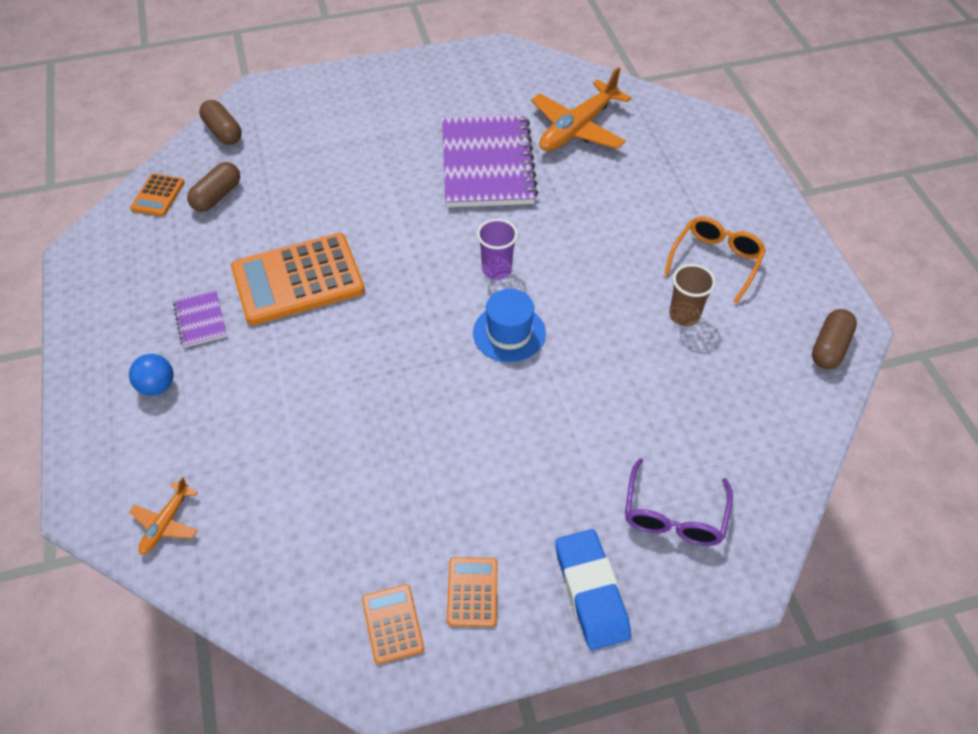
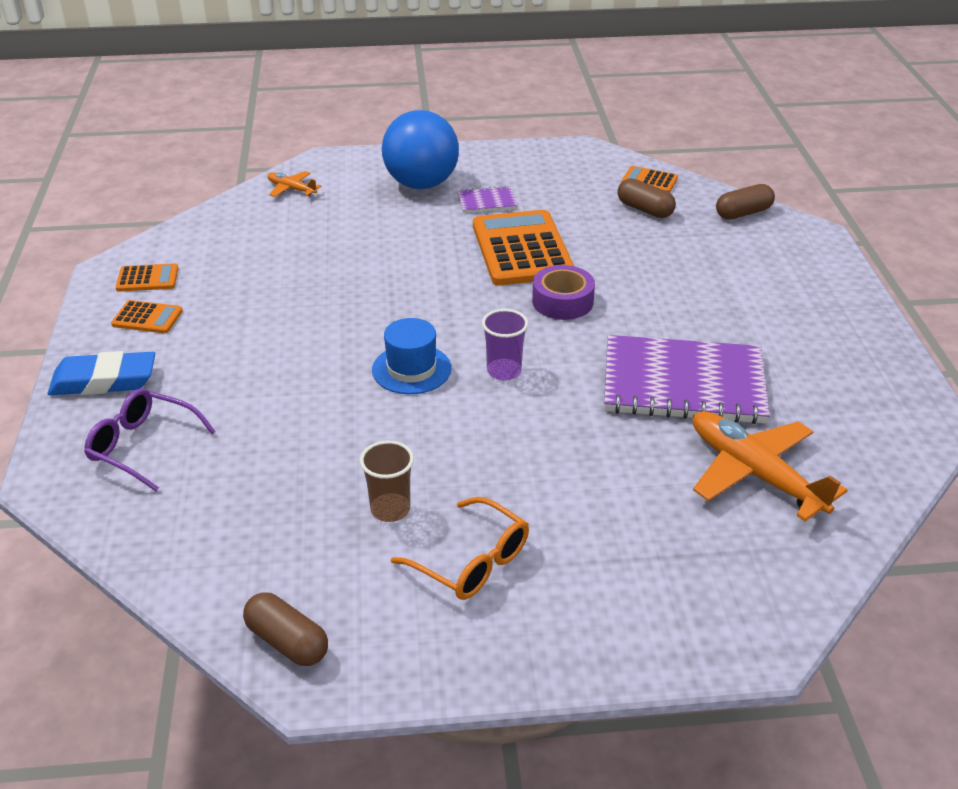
camera: 100 degrees right, 15 degrees down
(157, 386) = (421, 184): blue ball -> blue ball, size x2.21
(385, 242) = (562, 301): none -> purple tape

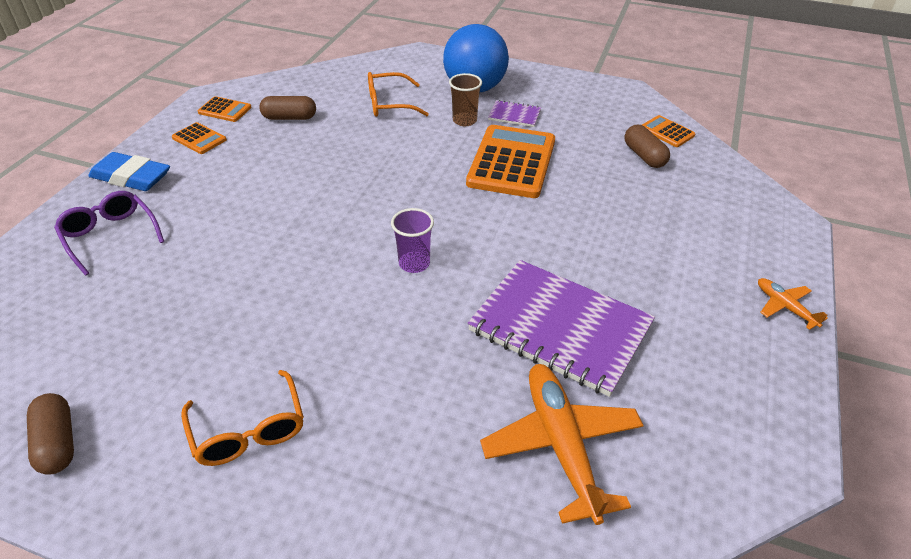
camera: 25 degrees right, 5 degrees up
(292, 189) = (377, 69): orange plane -> orange plane (785, 307)
(339, 224) = (389, 104): none -> orange glasses
(390, 509) = (228, 355): brown cup -> brown cup (464, 120)
(411, 369) = (344, 238): blue hat -> none
(562, 301) = (510, 217): purple tape -> none
(743, 213) = (734, 183): brown capsule -> brown capsule (289, 118)

